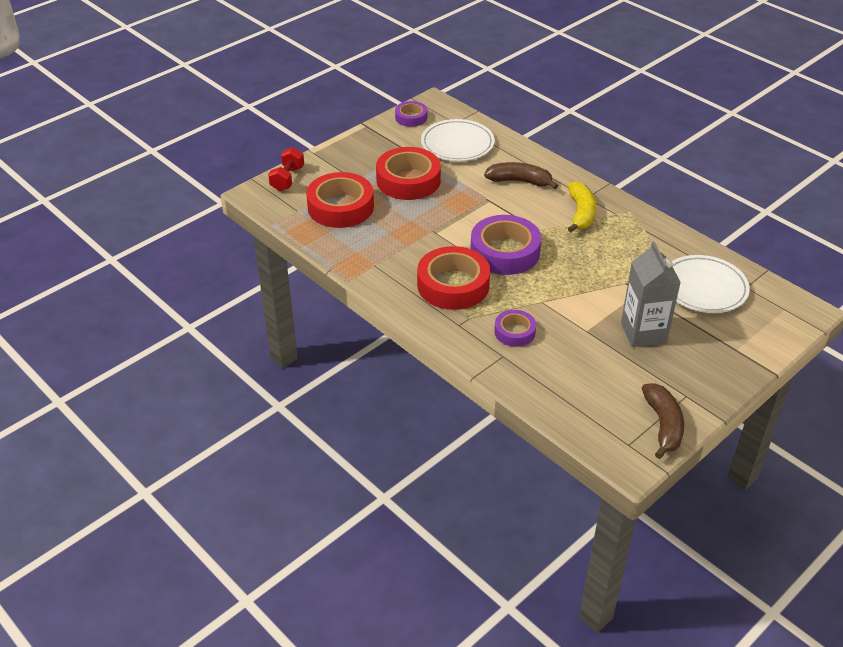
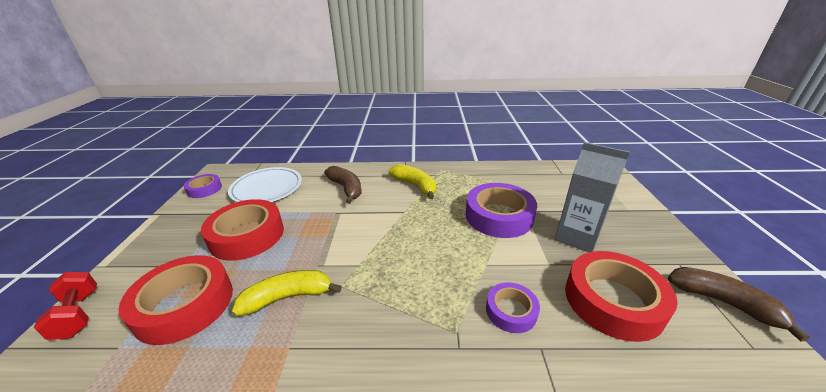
camera: 45 degrees left, 10 degrees down
(397, 239) = (287, 297): none -> yellow banana
(453, 285) = (399, 306): red tape -> red tape (613, 301)
(505, 252) = (402, 243): purple tape -> purple tape (499, 216)
(519, 181) = (346, 188): brown banana -> brown banana turned 90 degrees clockwise
(704, 288) = (548, 186): white plate -> none

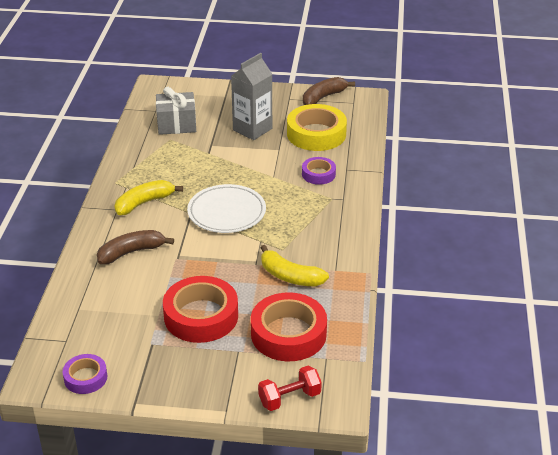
camera: 85 degrees left, 5 degrees up
(267, 188) = (106, 318): white plate -> white plate (226, 212)
(287, 297) = (290, 276): yellow banana -> yellow banana turned 45 degrees counterclockwise
(499, 216) = (214, 160): purple tape -> none
(547, 187) = (176, 124): none -> grey gift
(613, 301) = (316, 134): red tape -> yellow tape

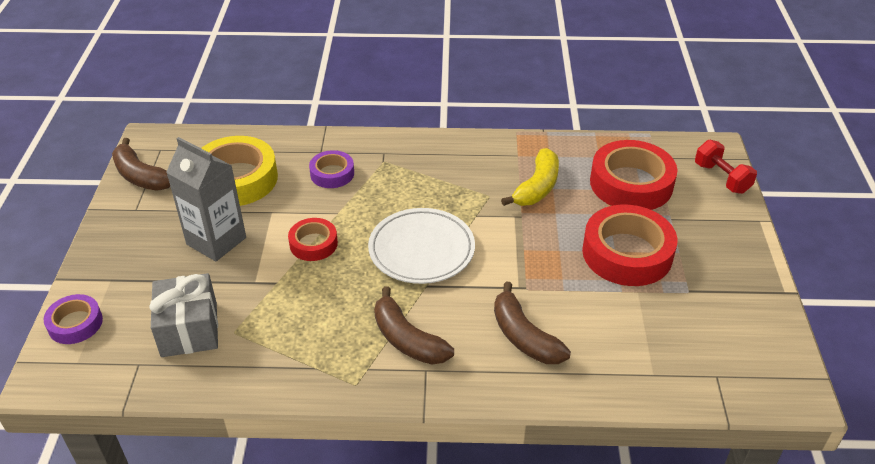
camera: 95 degrees left, 5 degrees up
(85, 378) = (769, 343): purple tape -> purple tape (75, 323)
(144, 203) = (407, 339): yellow banana -> brown banana
(242, 166) = (313, 244): none -> red tape

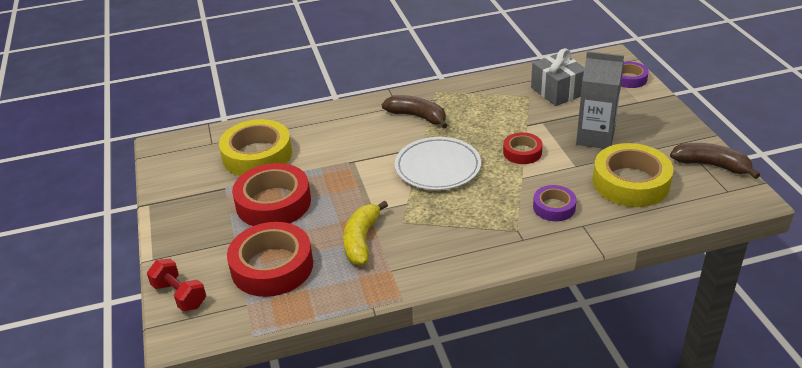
camera: 165 degrees right, 5 degrees down
(524, 336) = (341, 134): brown banana -> none
(647, 332) = (257, 155): none -> yellow tape

